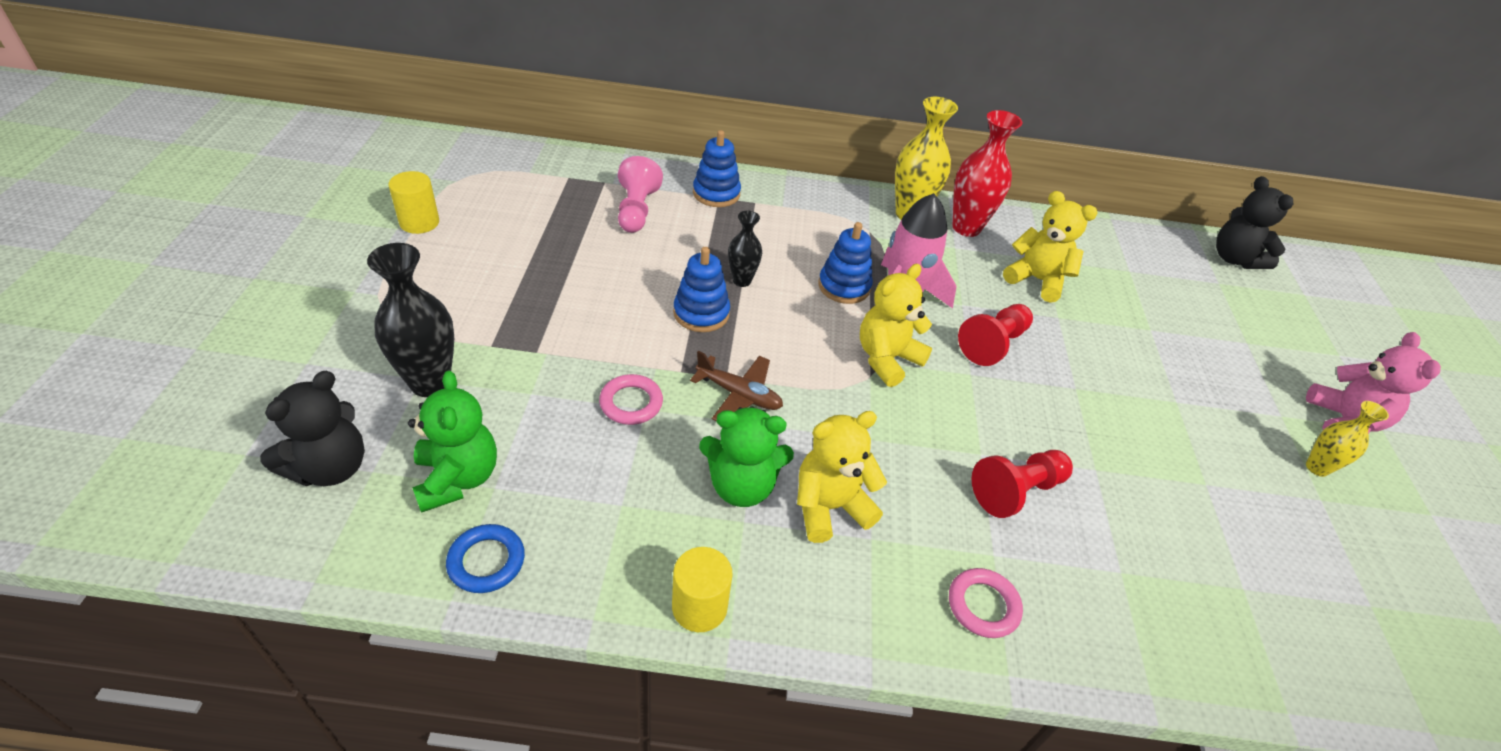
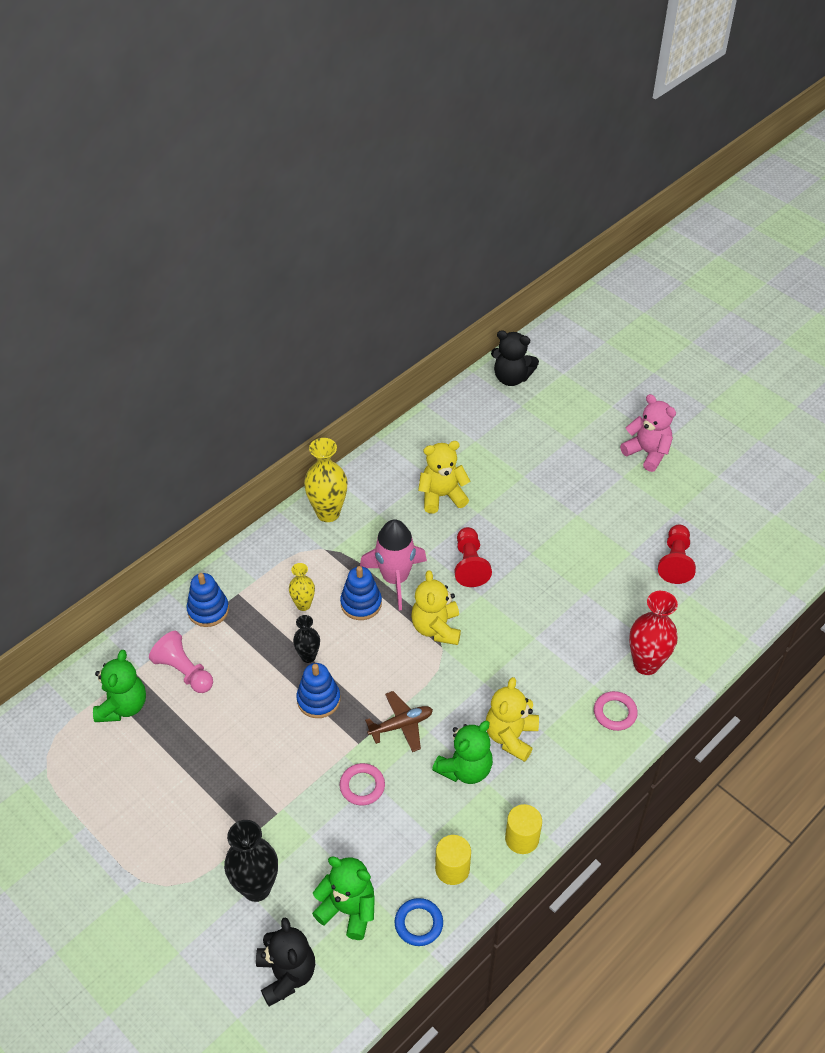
camera: 45 degrees left, 5 degrees up
(419, 222) = (79, 817): yellow cylinder -> yellow cylinder (452, 869)
(562, 193) = (123, 706): none -> green teddy bear
(966, 228) = (367, 492): red vase -> red vase (646, 664)
(1016, 491) = (568, 642): red pawn -> red pawn (675, 561)
(1317, 468) = (660, 495): yellow vase -> yellow vase (303, 605)

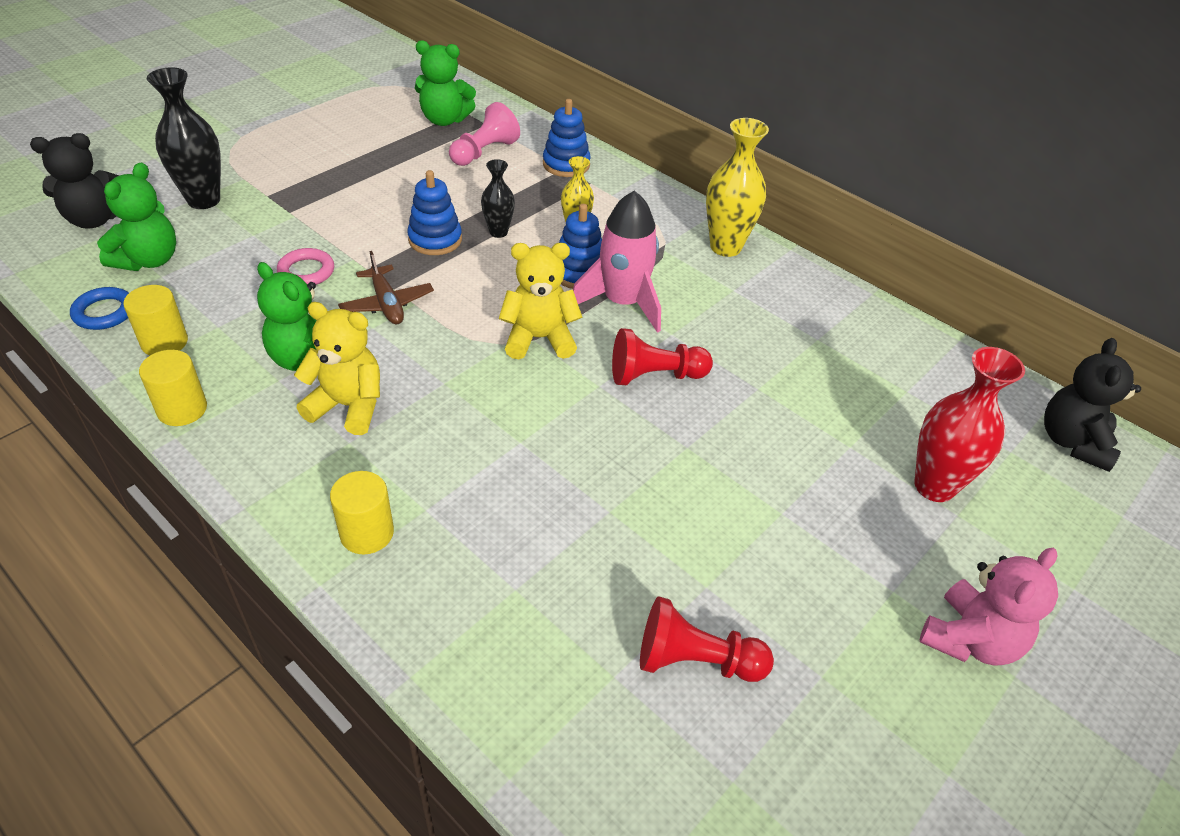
camera: 85 degrees right, 5 degrees down
(442, 496) = (781, 351): yellow teddy bear -> none
(615, 713) = (367, 533): pink ring -> yellow cylinder
(646, 664) = (459, 587): red vase -> red vase (934, 486)

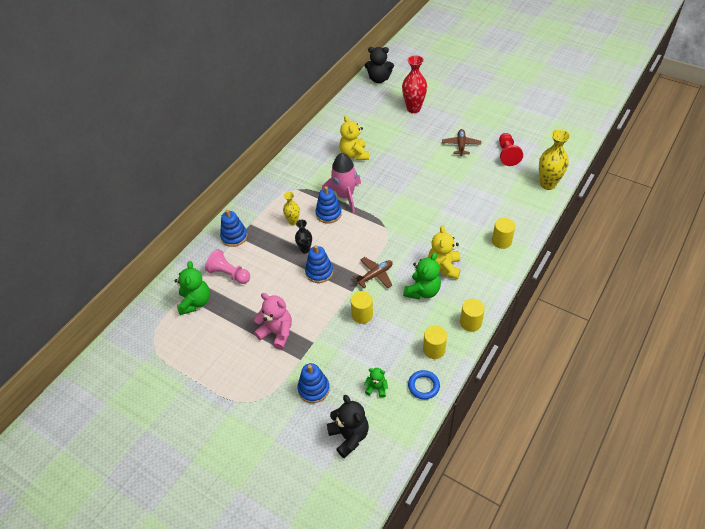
camera: 95 degrees left, 5 degrees up
(149, 260) = (376, 388): green teddy bear -> green teddy bear, size x0.56
(204, 200) = (313, 389): black vase -> blue stacking toy
(306, 271) = (362, 315): pink ring -> yellow cylinder
(539, 339) = (379, 218): yellow teddy bear -> yellow teddy bear (354, 155)
(655, 375) = (387, 180): red pawn -> none
(725, 247) = (292, 169): yellow vase -> yellow vase (547, 184)
(758, 552) = (461, 145): none -> brown plane
(970, 639) = (471, 102): pink teddy bear -> pink teddy bear (277, 333)

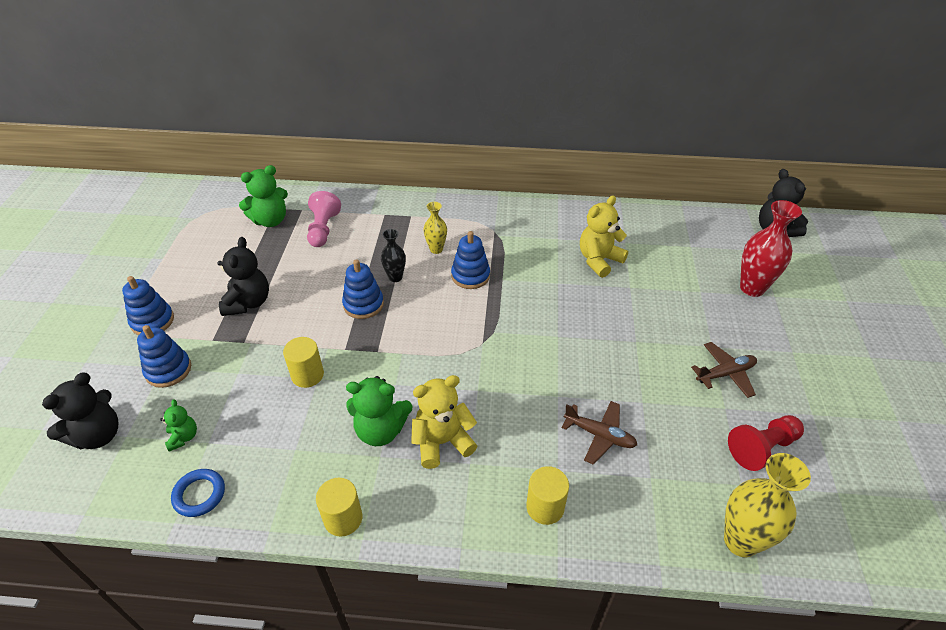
camera: 60 degrees right, 5 degrees down
(234, 237) = (383, 211): blue stacking toy -> blue stacking toy (152, 321)
(277, 333) = (248, 303): pink teddy bear -> black teddy bear
(345, 196) = (513, 280): pink rocket -> none
(375, 275) = (385, 363): brown plane -> brown plane (599, 435)
(434, 349) = (272, 484): yellow cylinder -> none

